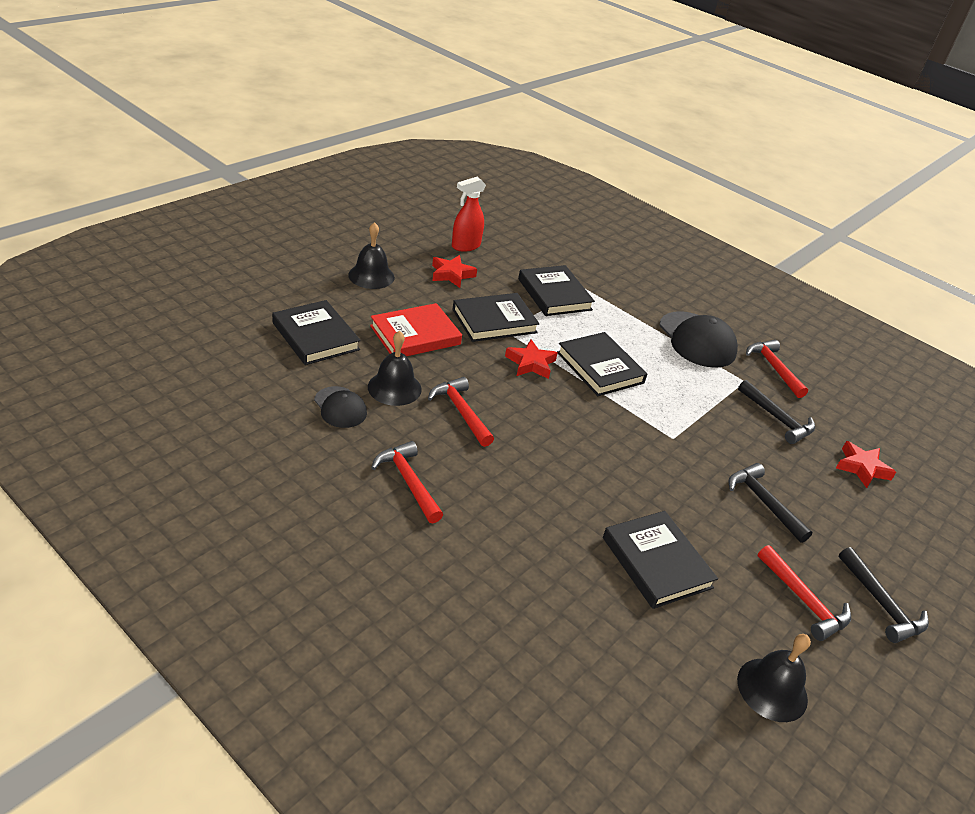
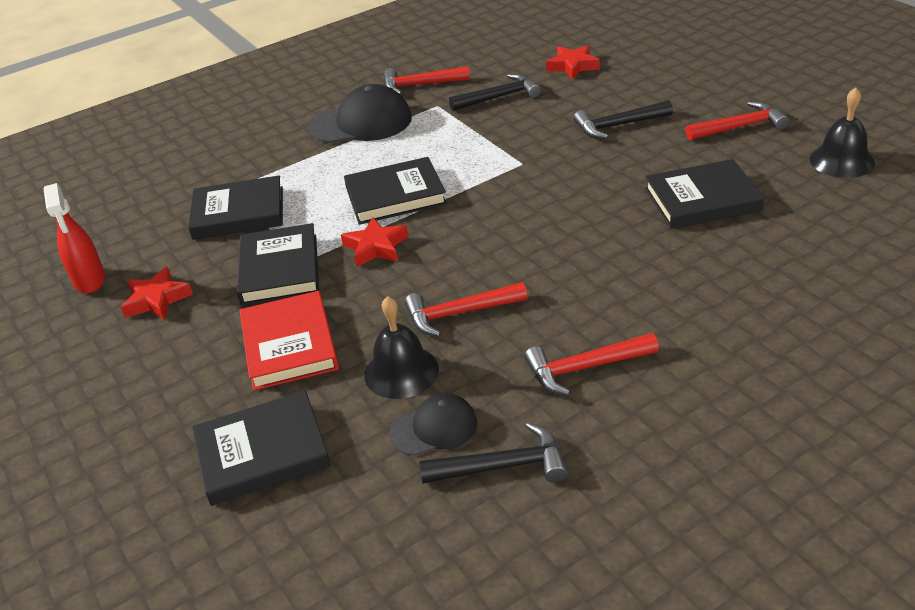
camera: 65 degrees left, 0 degrees up
(371, 276) = (125, 384): black bell -> none
(881, 604) = (738, 90): black hammer -> black hammer (503, 466)

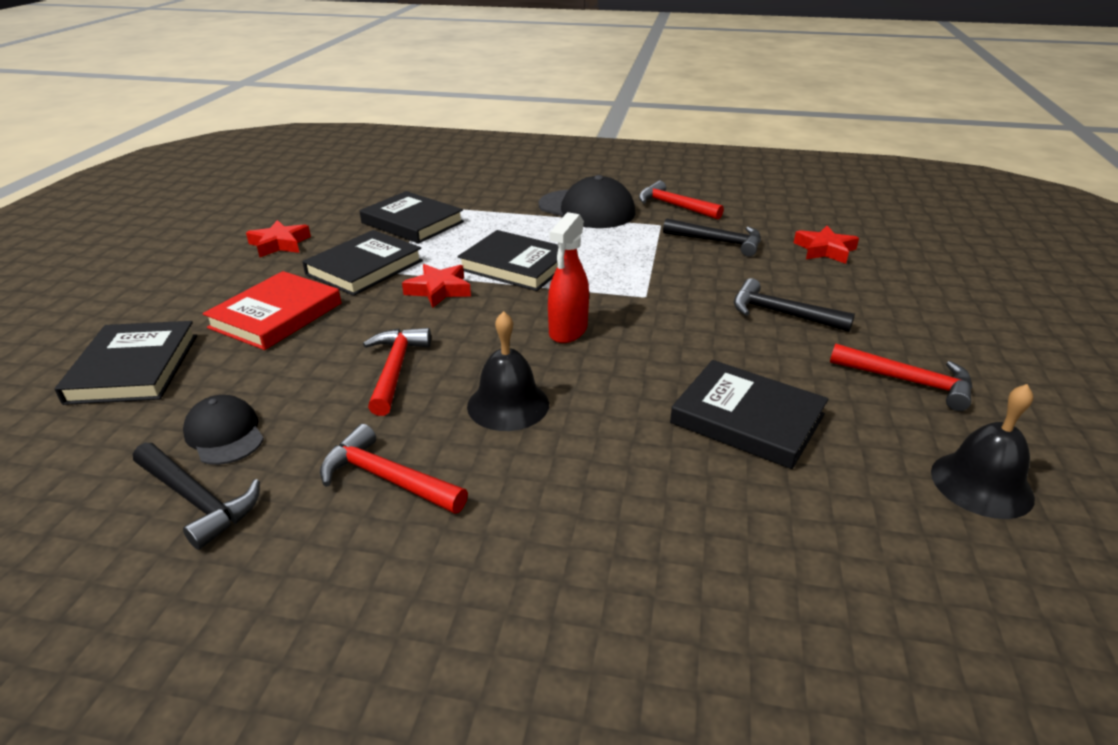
camera: 40 degrees right, 5 degrees down
(90, 281) = (277, 215): red spray bottle -> red spray bottle (568, 331)
(262, 453) = (134, 368): black book -> black book turned 60 degrees clockwise
(401, 371) = (288, 380): black bell -> black bell (508, 405)
(434, 428) = (224, 434): black cap -> black cap turned 150 degrees counterclockwise
(459, 314) = (395, 369): red hammer -> red hammer turned 60 degrees clockwise

